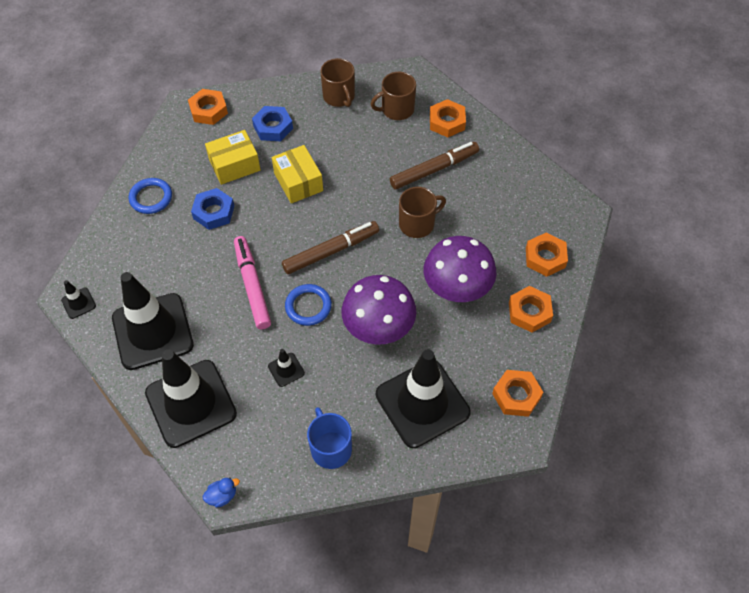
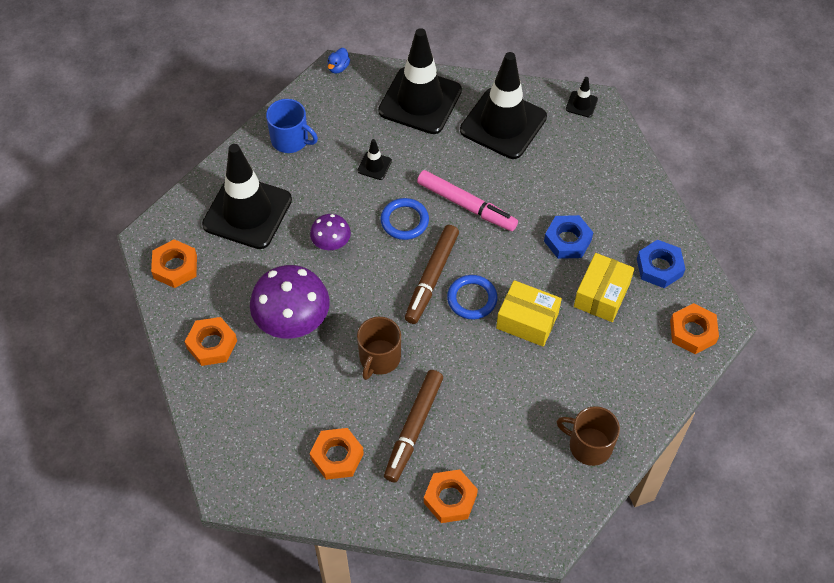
camera: 140 degrees right, 0 degrees up
(151, 198) = (634, 215): blue ring -> blue ring (472, 299)
(273, 127) = (613, 359): blue nut -> blue nut (659, 267)
(378, 328) = (331, 243): purple mushroom -> purple mushroom, size x0.54
(396, 109) = (516, 475): brown mug -> none
(545, 257) = (233, 409): orange nut -> orange nut (337, 456)

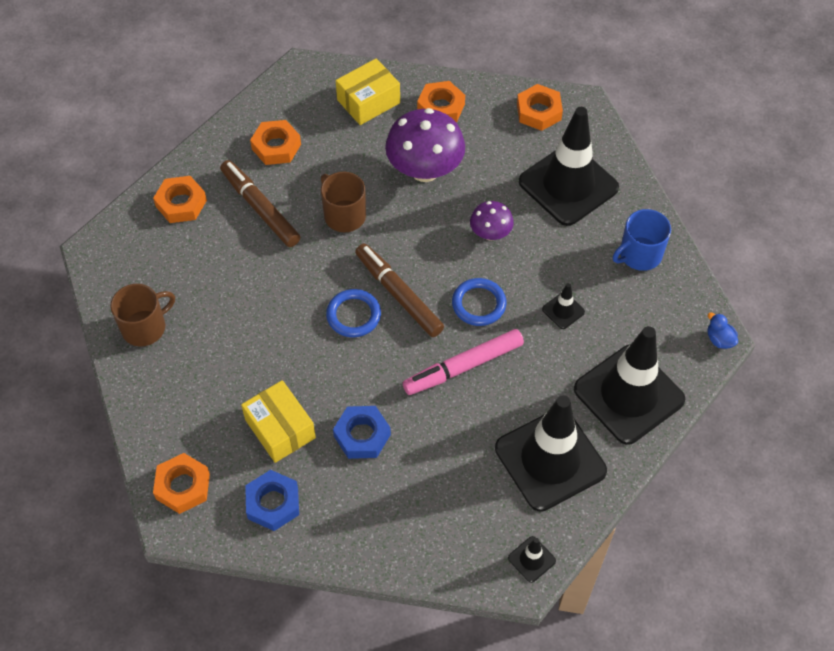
camera: 120 degrees right, 0 degrees up
(527, 321) = (299, 348): yellow box -> yellow box (368, 101)

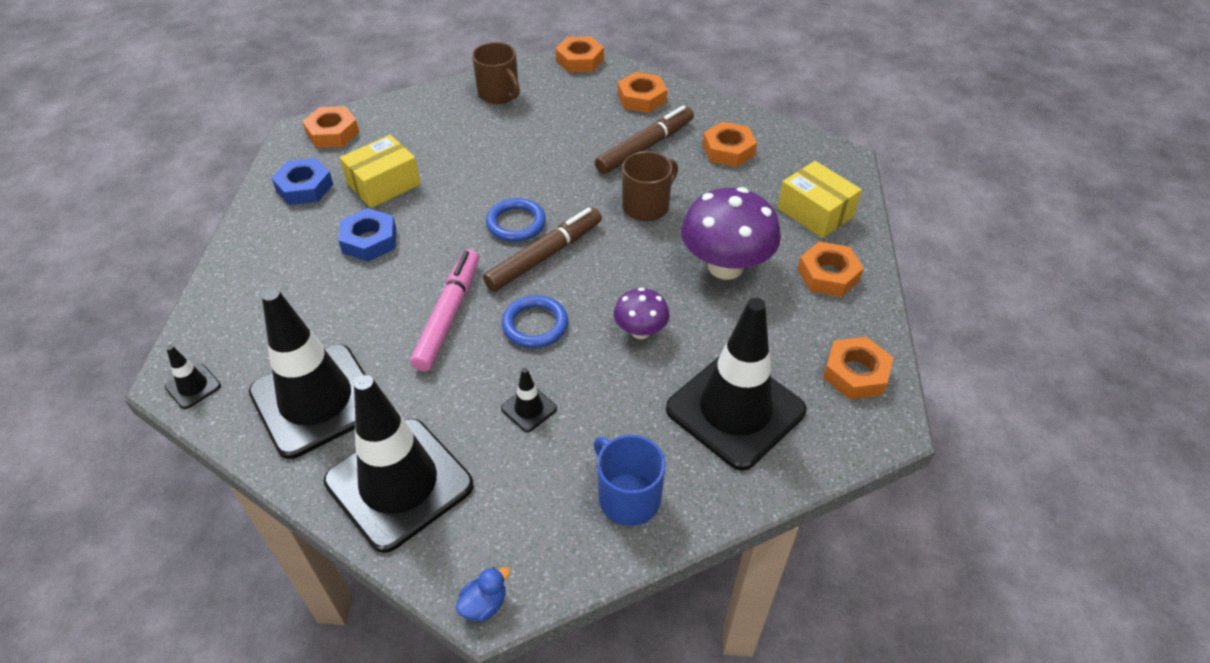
camera: 85 degrees right, 10 degrees down
(99, 251) = (580, 60): none -> orange nut
(463, 366) = (448, 315): pink marker -> pink marker turned 45 degrees clockwise

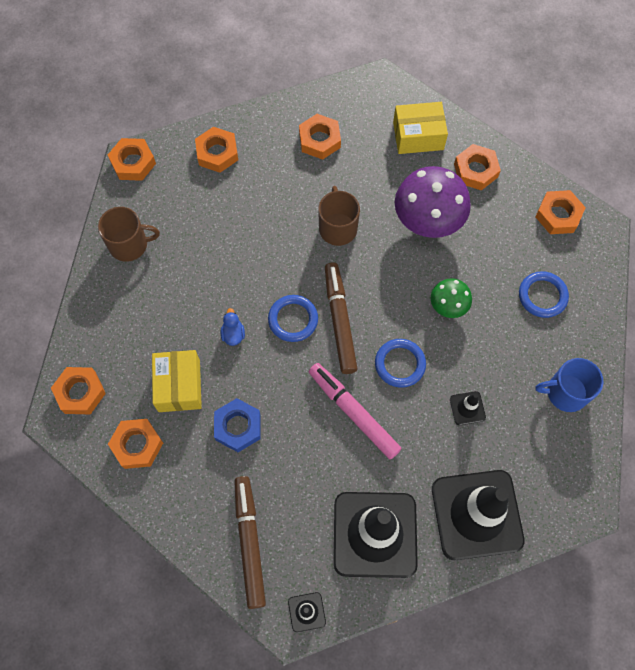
camera: 55 degrees left, 20 degrees up
(304, 187) = (137, 445): blue nut -> orange nut
(484, 604) = (588, 509): blue duck -> blue duck (233, 334)
(640, 331) = (448, 306): purple mushroom -> green mushroom
(645, 147) = (275, 188): brown marker -> brown marker (250, 542)
(735, 410) = (542, 296): black traffic cone -> blue ring

